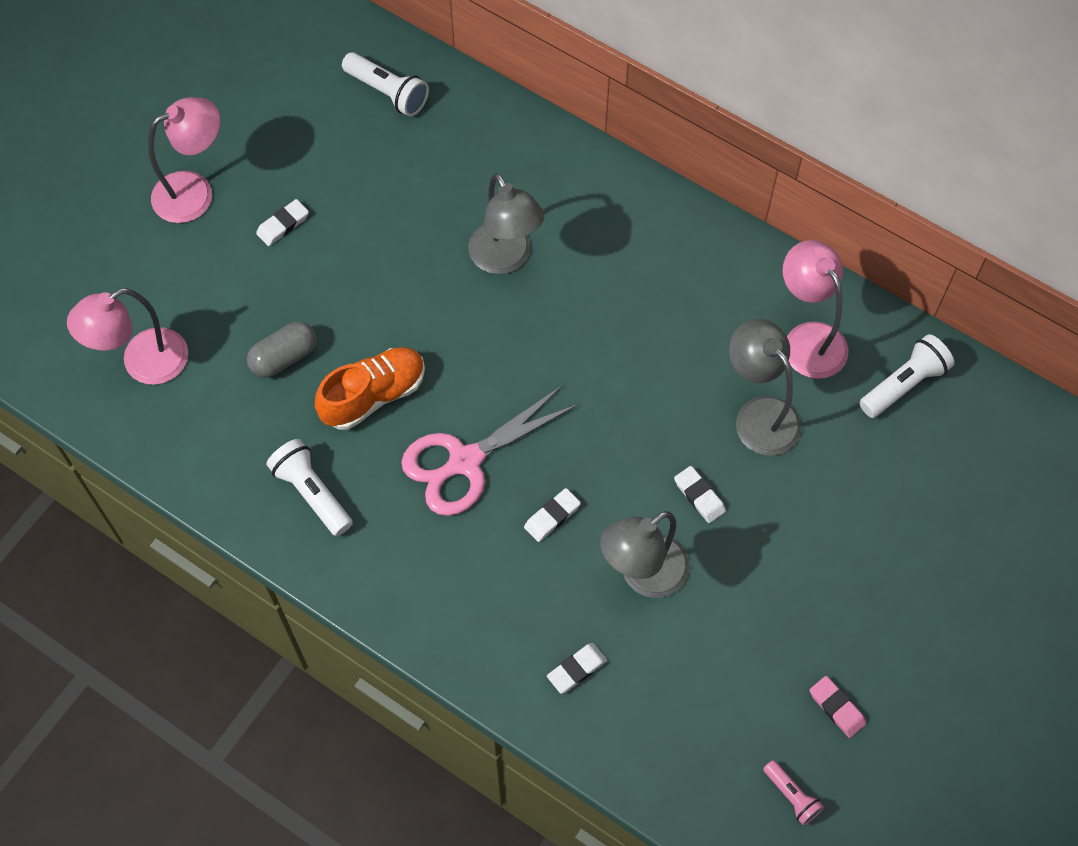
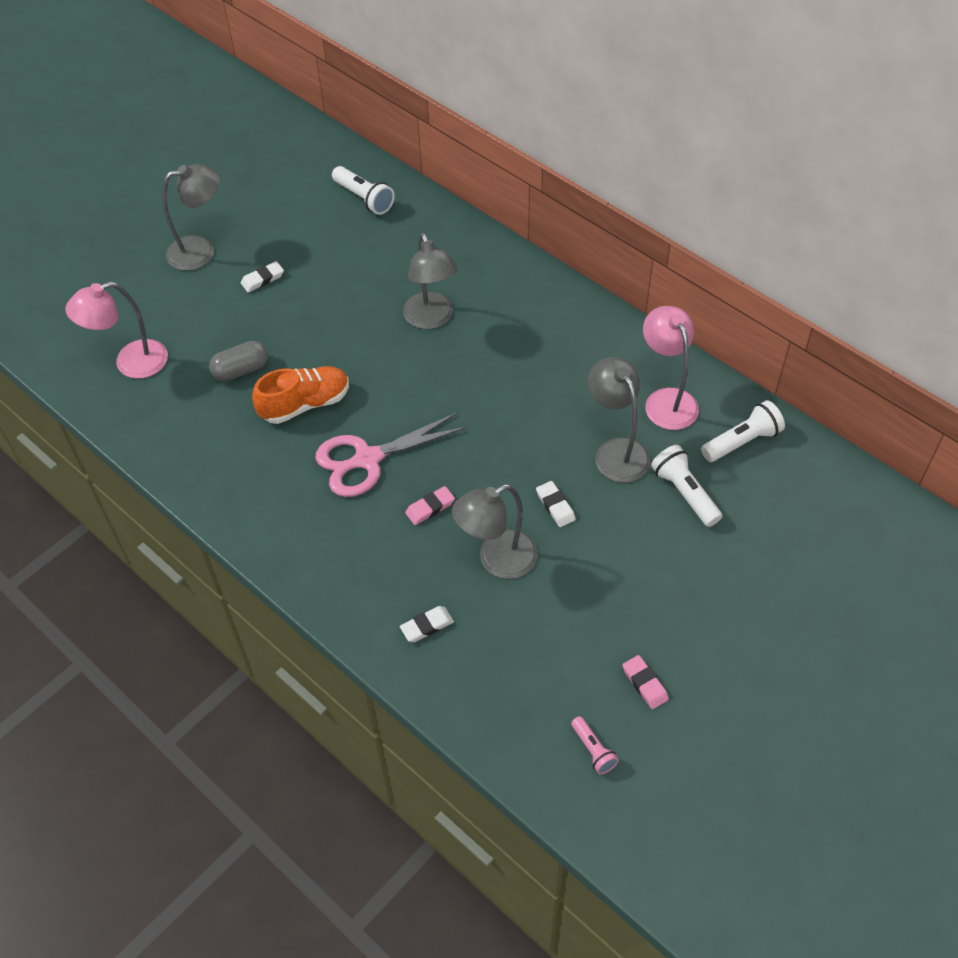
camera: 10 degrees right, 10 degrees down
(195, 192) = (201, 251): pink lamp -> grey lamp
(312, 493) = (239, 468): white flashlight -> white flashlight (684, 493)
(552, 516) = (430, 507): white eraser -> pink eraser

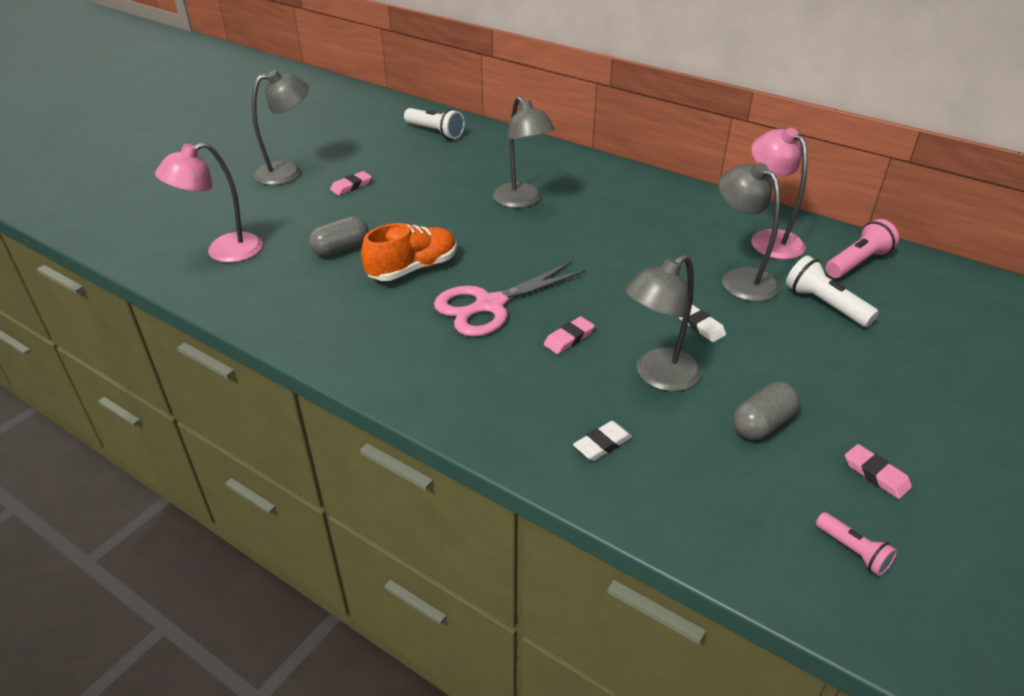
camera: 10 degrees left, 15 degrees down
(262, 279) = (351, 186): white eraser -> pink eraser
(569, 622) = (762, 424): none -> grey capsule
(742, 441) = (857, 262): white flashlight -> pink flashlight

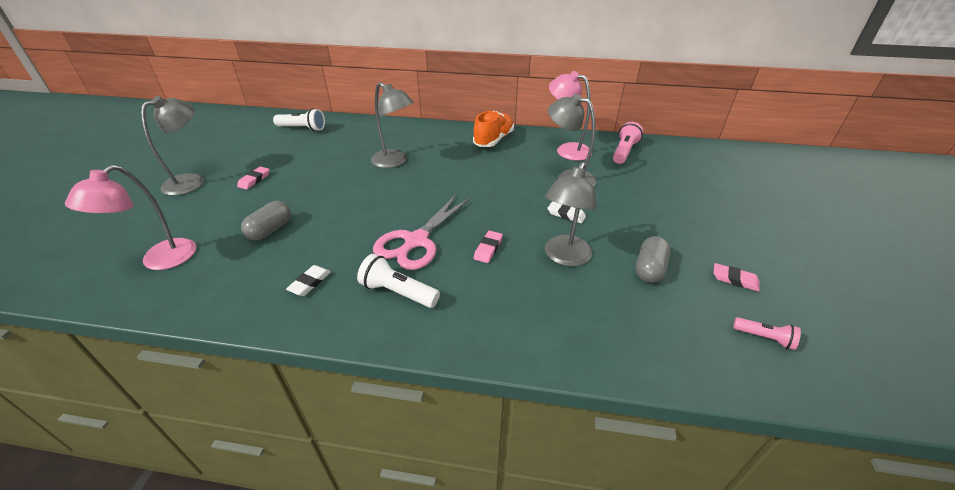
camera: 25 degrees left, 0 degrees up
(413, 268) = (340, 230): orange shoe -> orange shoe (493, 140)
(602, 444) = (562, 320): white eraser -> white eraser (310, 282)
(825, 304) = (626, 181): white flashlight -> white flashlight (398, 292)

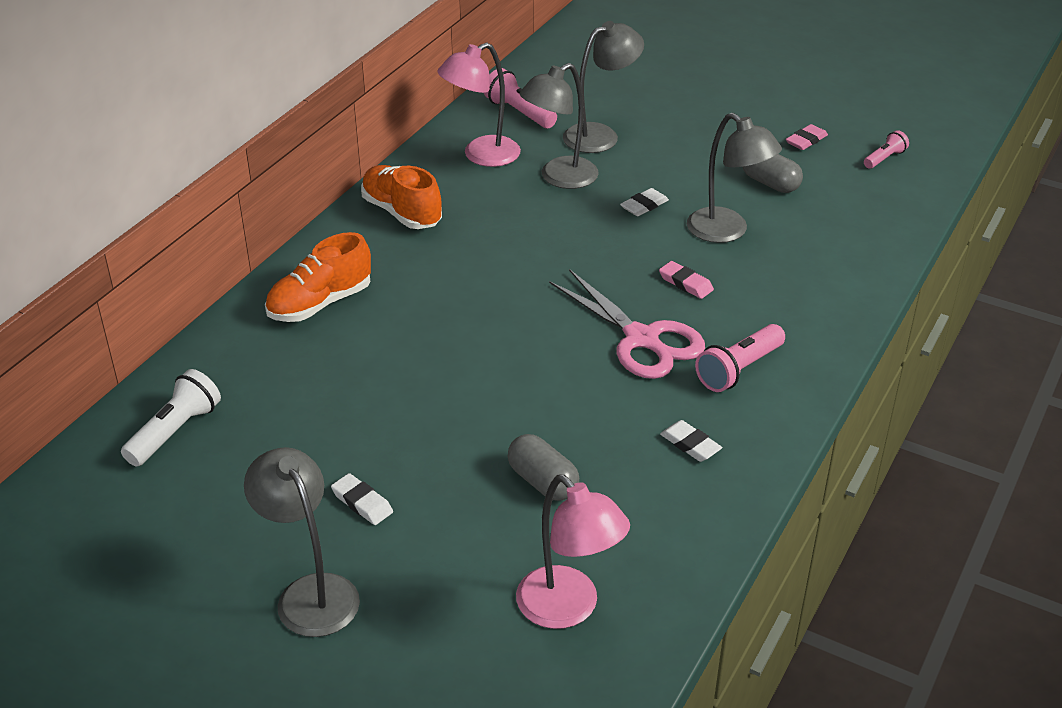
camera: 70 degrees left, 0 degrees up
(254, 180) = (362, 503): pink eraser -> white eraser
(394, 162) = (405, 327): grey lamp -> grey lamp (600, 135)
(398, 292) = (739, 370): white flashlight -> pink flashlight
(404, 137) = (320, 304): none -> orange shoe

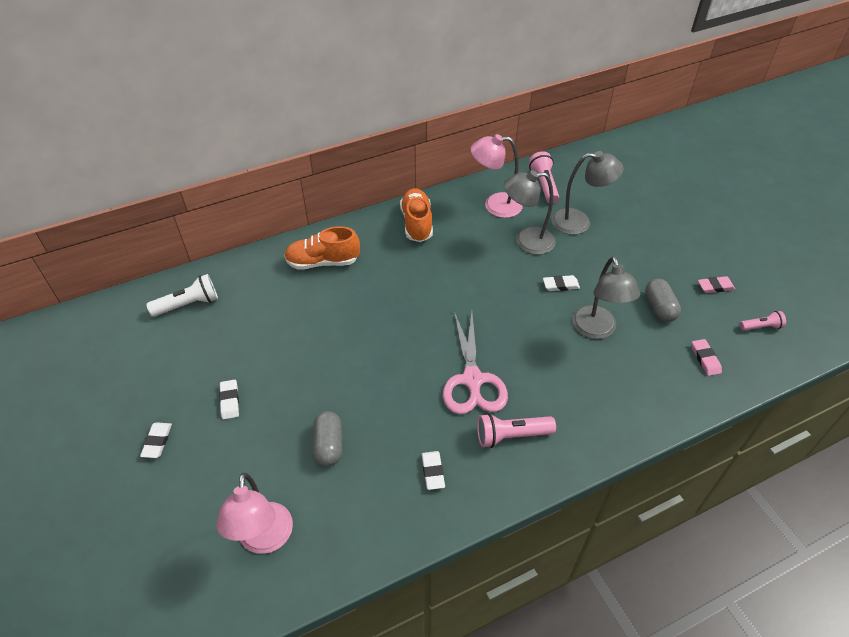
camera: 35 degrees right, 10 degrees up
(310, 593) = (157, 441): grey lamp -> white eraser
(685, 283) = (535, 354): pink eraser -> pink eraser (705, 359)

